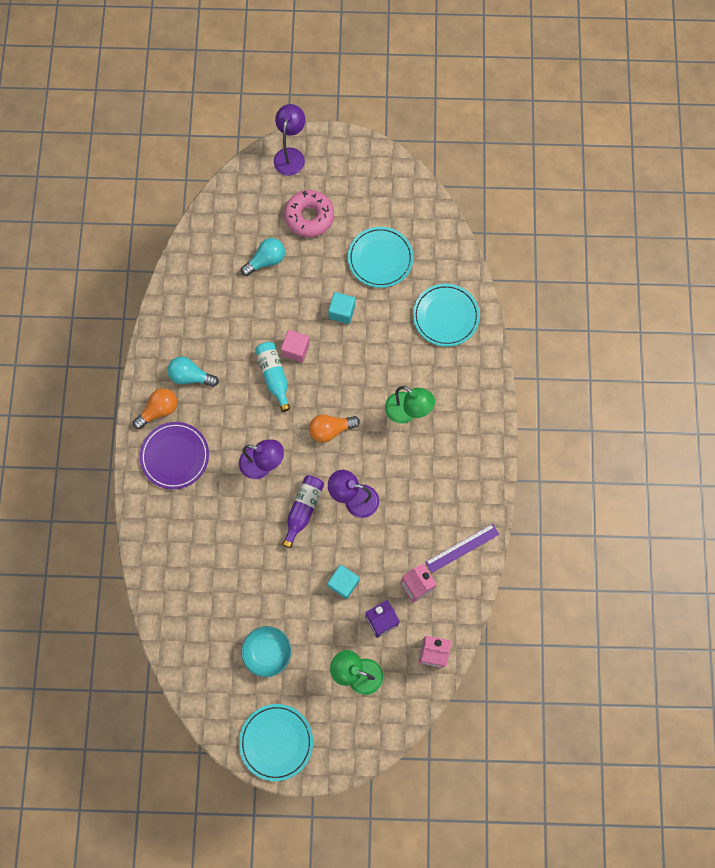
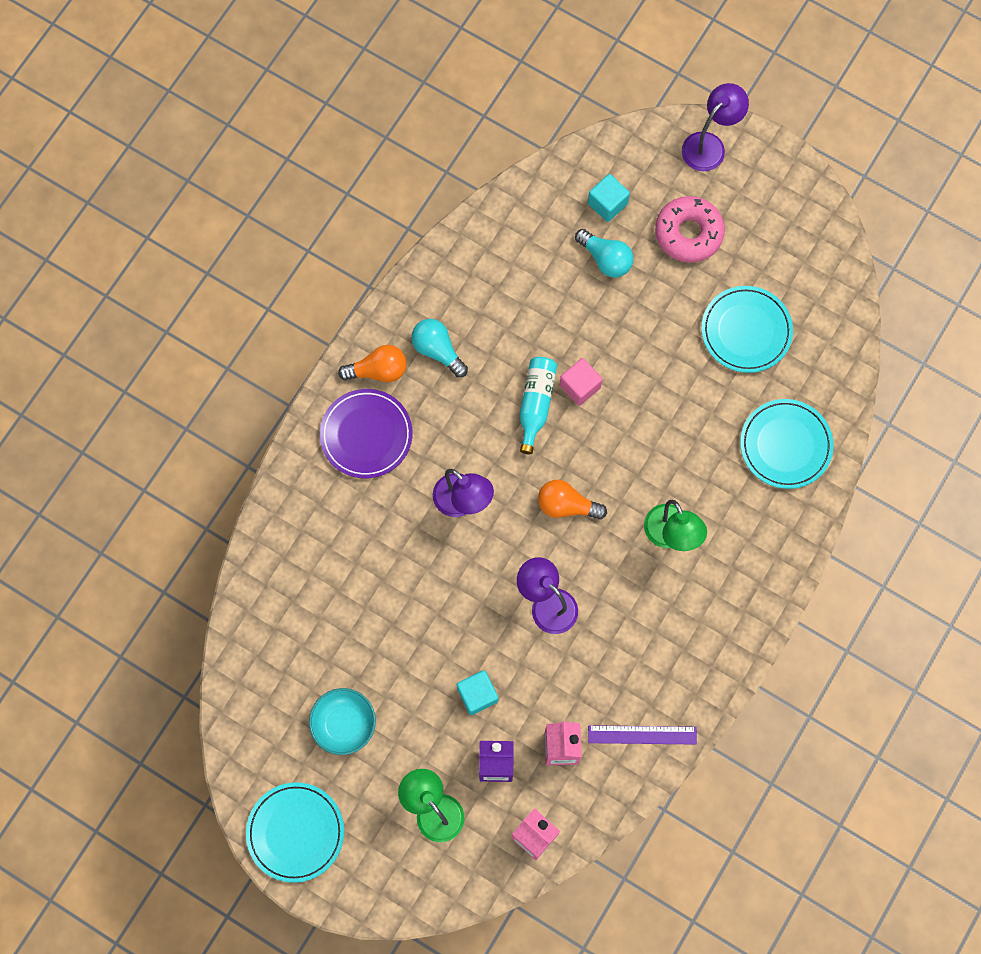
camera: 30 degrees right, 0 degrees up
(266, 261) = (606, 259): turquoise light bulb -> turquoise light bulb turned 45 degrees clockwise
(303, 509) = (479, 582): purple bottle -> none
(342, 312) = (661, 371): turquoise cube -> turquoise cube (607, 204)

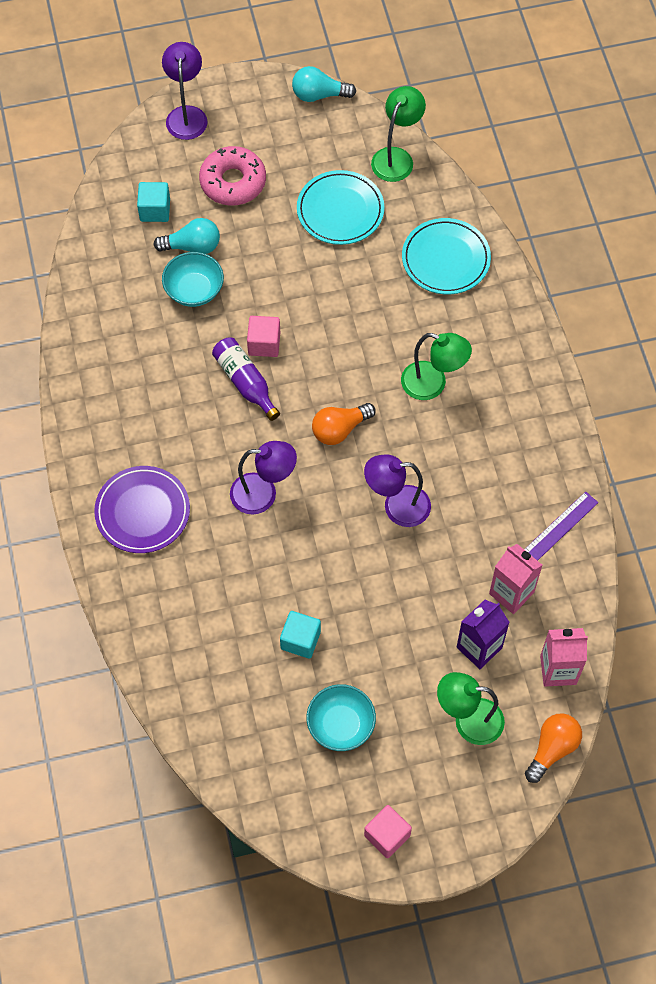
camera: 45 degrees left, 10 degrees down
(295, 832) = (387, 835): turquoise plate -> pink cube
(378, 370) = (104, 460): orange light bulb -> orange light bulb (552, 749)
(437, 350) = (134, 408): turquoise light bulb -> turquoise light bulb (319, 95)
(477, 695) = (414, 613): turquoise cube -> turquoise cube (300, 640)
(535, 404) = (245, 382): turquoise bottle -> purple bottle
(572, 296) = (194, 290): none -> turquoise bowl
(835, 326) = (396, 157): none -> green lamp

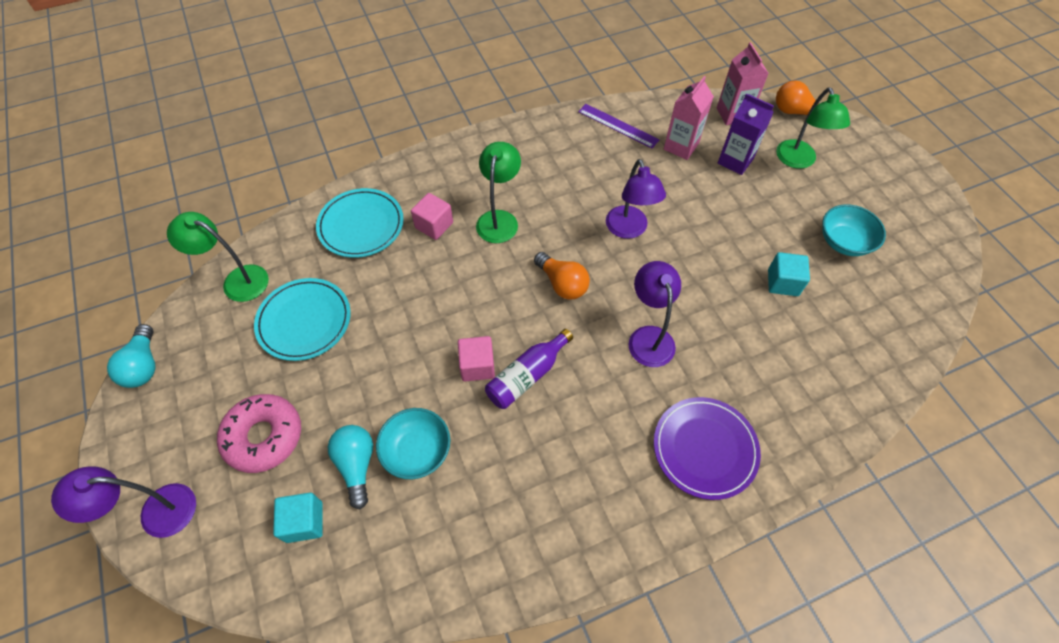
camera: 100 degrees left, 5 degrees down
(387, 835) = (916, 199): pink cube -> pink cube (434, 225)

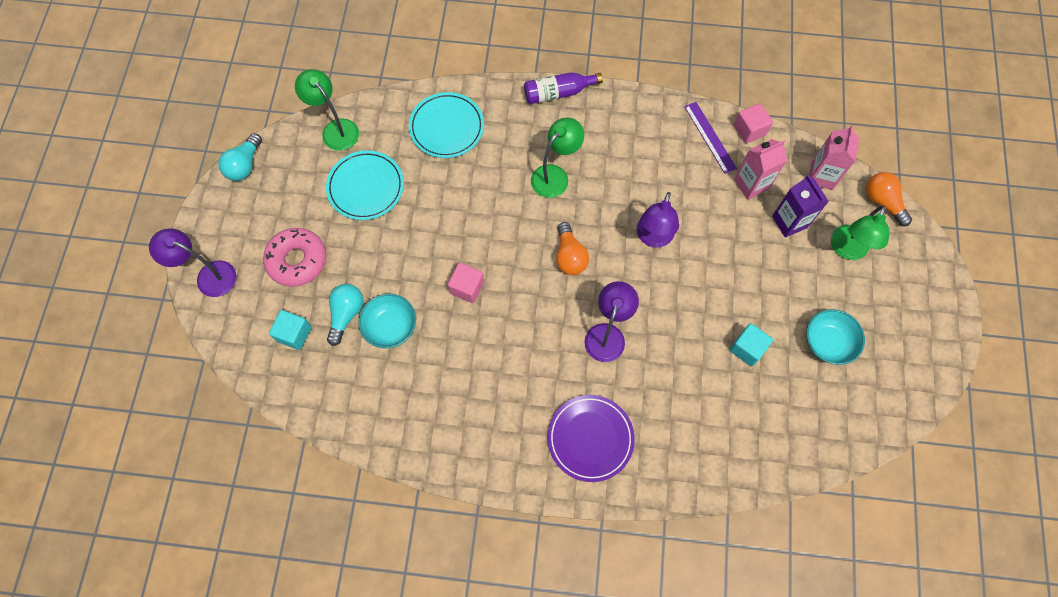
camera: 30 degrees right, 10 degrees up
(434, 225) = (501, 155): pink cube -> pink cube (749, 130)
(527, 376) = (498, 314): purple bottle -> purple bottle (558, 93)

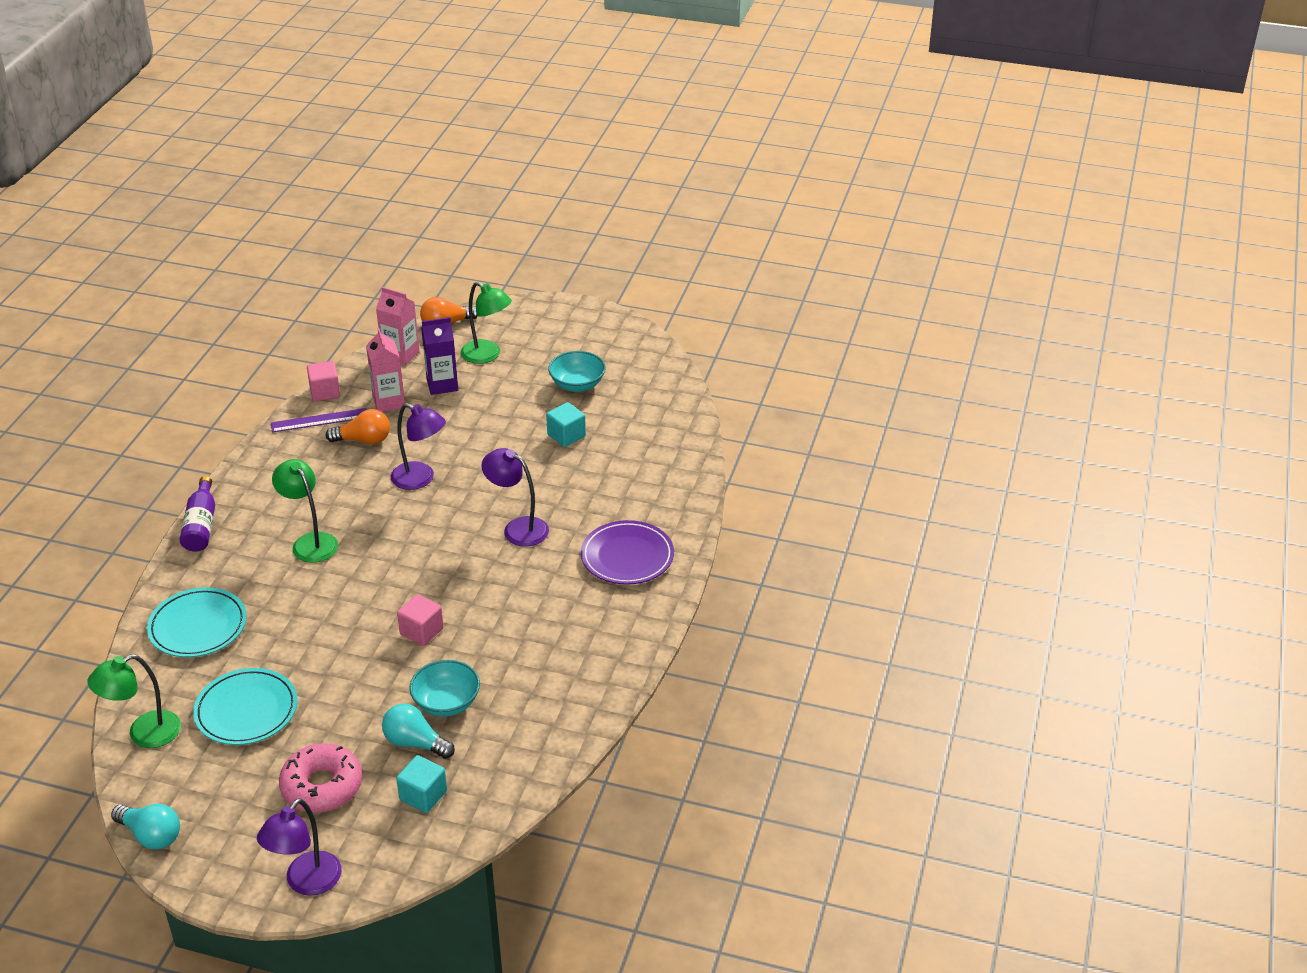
camera: 80 degrees left, 30 degrees down
(569, 256) = (416, 544): orange light bulb -> orange light bulb (364, 440)

